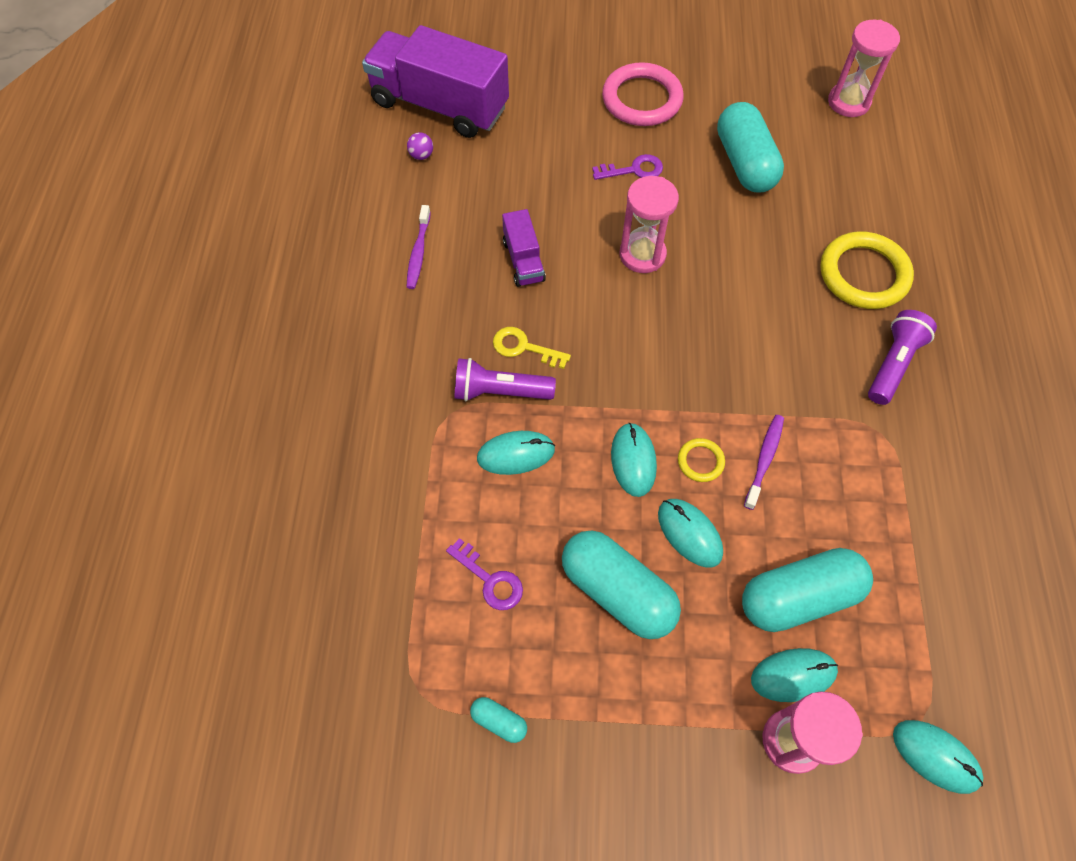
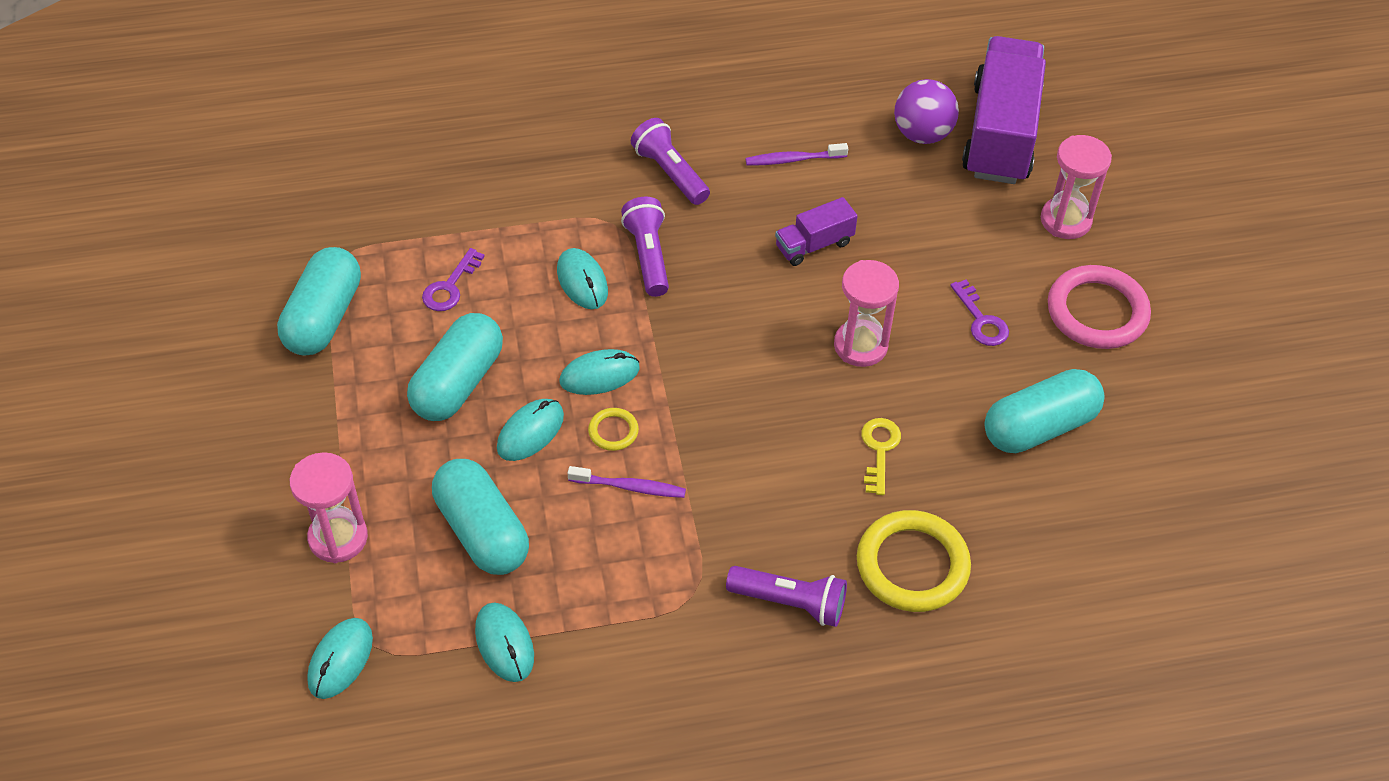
camera: 75 degrees right, 10 degrees down
(400, 352) = (670, 172): none -> purple flashlight
(421, 155) = (922, 134): purple ball -> purple ball, size x2.16
(499, 721) = (323, 317): turquoise capsule -> turquoise capsule, size x2.30
(524, 347) = (705, 265): yellow key -> yellow key (879, 450)
(793, 675) = (401, 533): turquoise mouse -> turquoise mouse (504, 643)
(848, 102) = (1198, 531): pink hourglass -> pink hourglass (1065, 220)

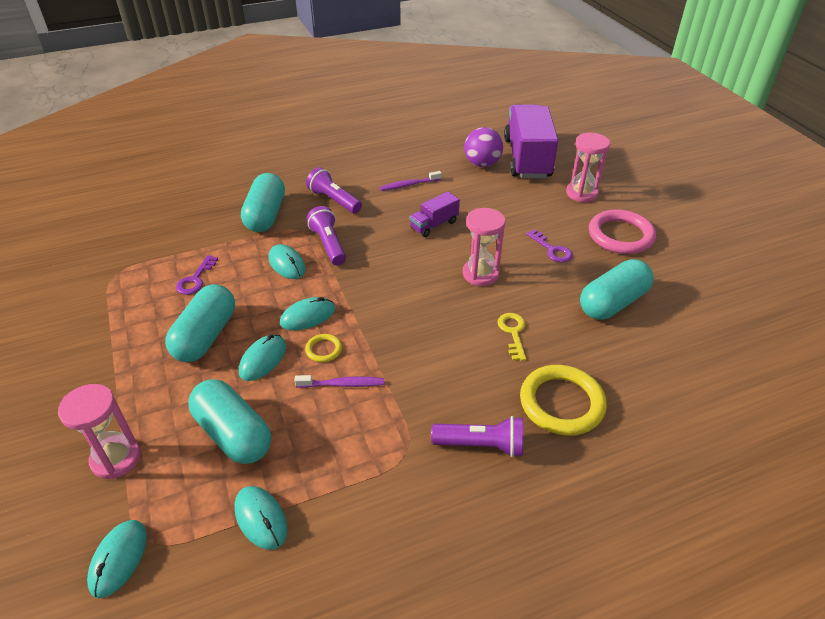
camera: 10 degrees left, 10 degrees down
(323, 317) = (104, 310): turquoise capsule -> turquoise capsule (266, 215)

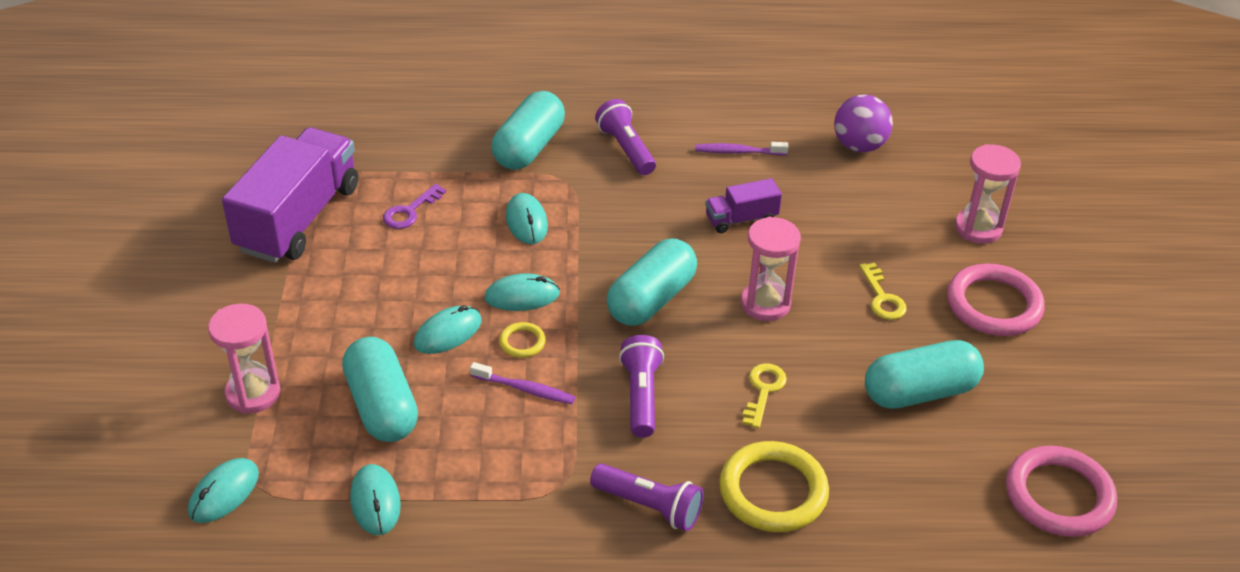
camera: 20 degrees right, 0 degrees up
(206, 336) = (395, 286): turquoise capsule -> turquoise capsule (651, 299)
(328, 244) = (590, 209): purple flashlight -> purple flashlight (641, 395)
(527, 158) = (931, 154): purple truck -> purple truck (298, 218)
(552, 250) = (882, 298): purple key -> yellow key
(741, 344) = (1059, 496): none -> pink ring

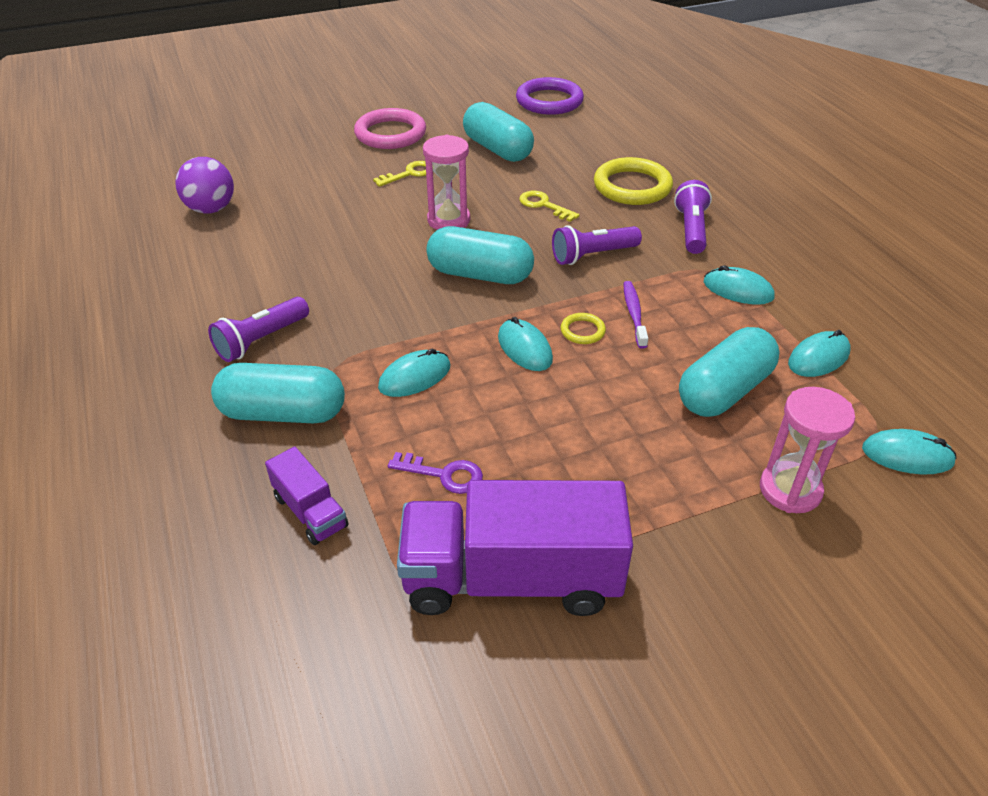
camera: 110 degrees left, 0 degrees up
(448, 333) = (605, 380): turquoise mouse -> turquoise mouse (738, 290)
(738, 152) = (242, 270): purple toothbrush -> none
(741, 219) = (345, 250): purple truck -> purple truck (310, 511)
(763, 390) = (543, 205): yellow key -> yellow key turned 45 degrees clockwise
(978, 228) = (305, 147): pink hourglass -> none
(1059, 496) = (549, 101): pink ring -> purple ring

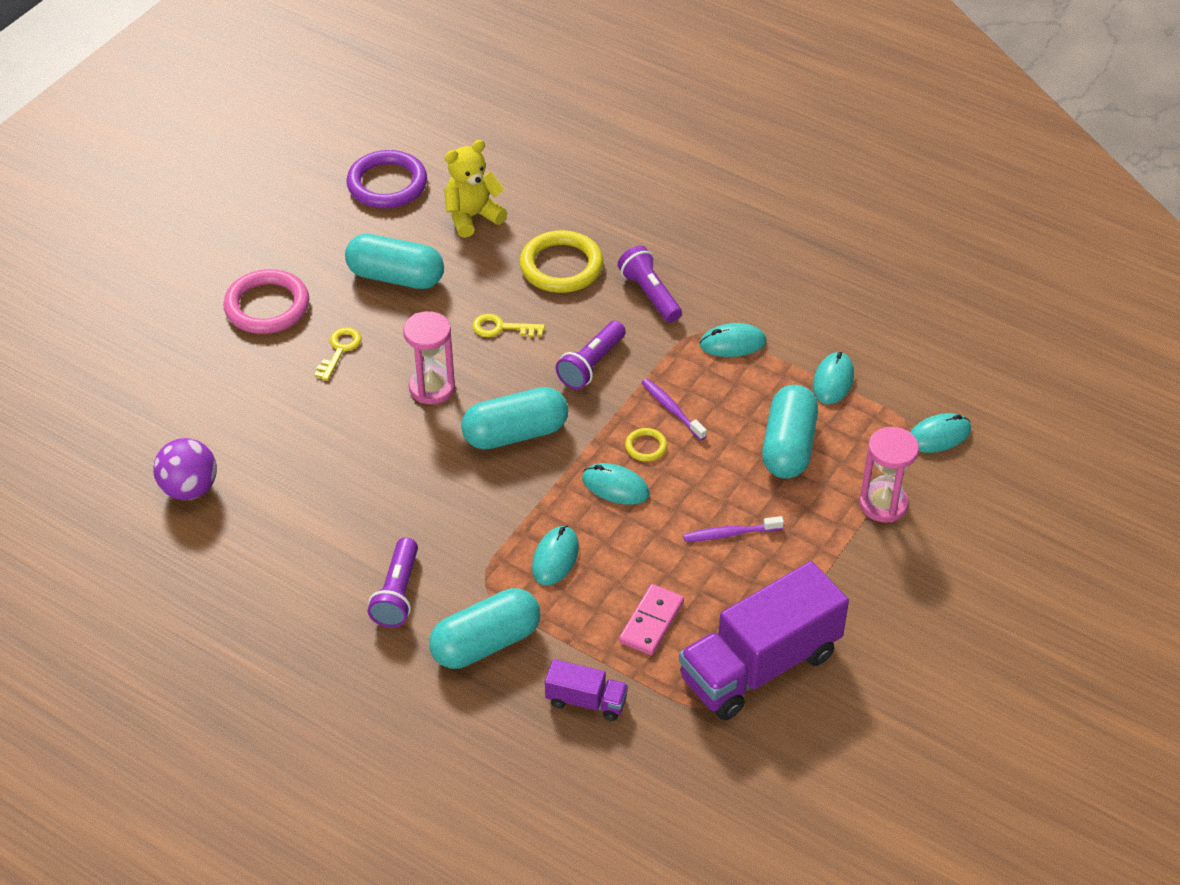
camera: 35 degrees left, 5 degrees up
(444, 474) = (651, 622): purple key -> pink domino
(592, 136) = (472, 217): none -> yellow teddy bear
(596, 436) = (730, 534): none -> purple toothbrush

